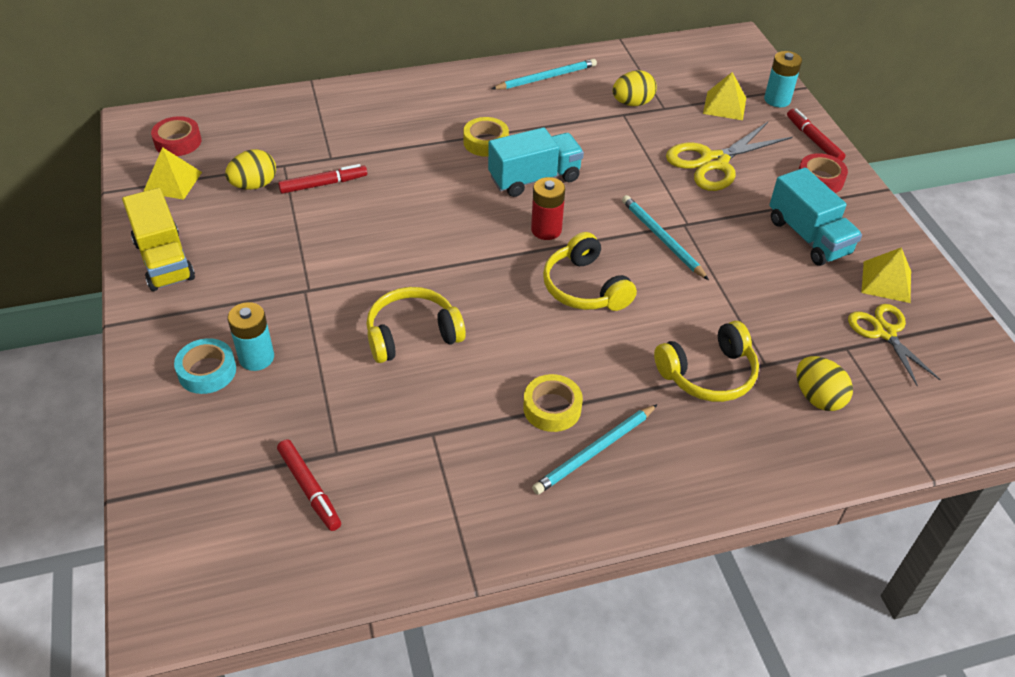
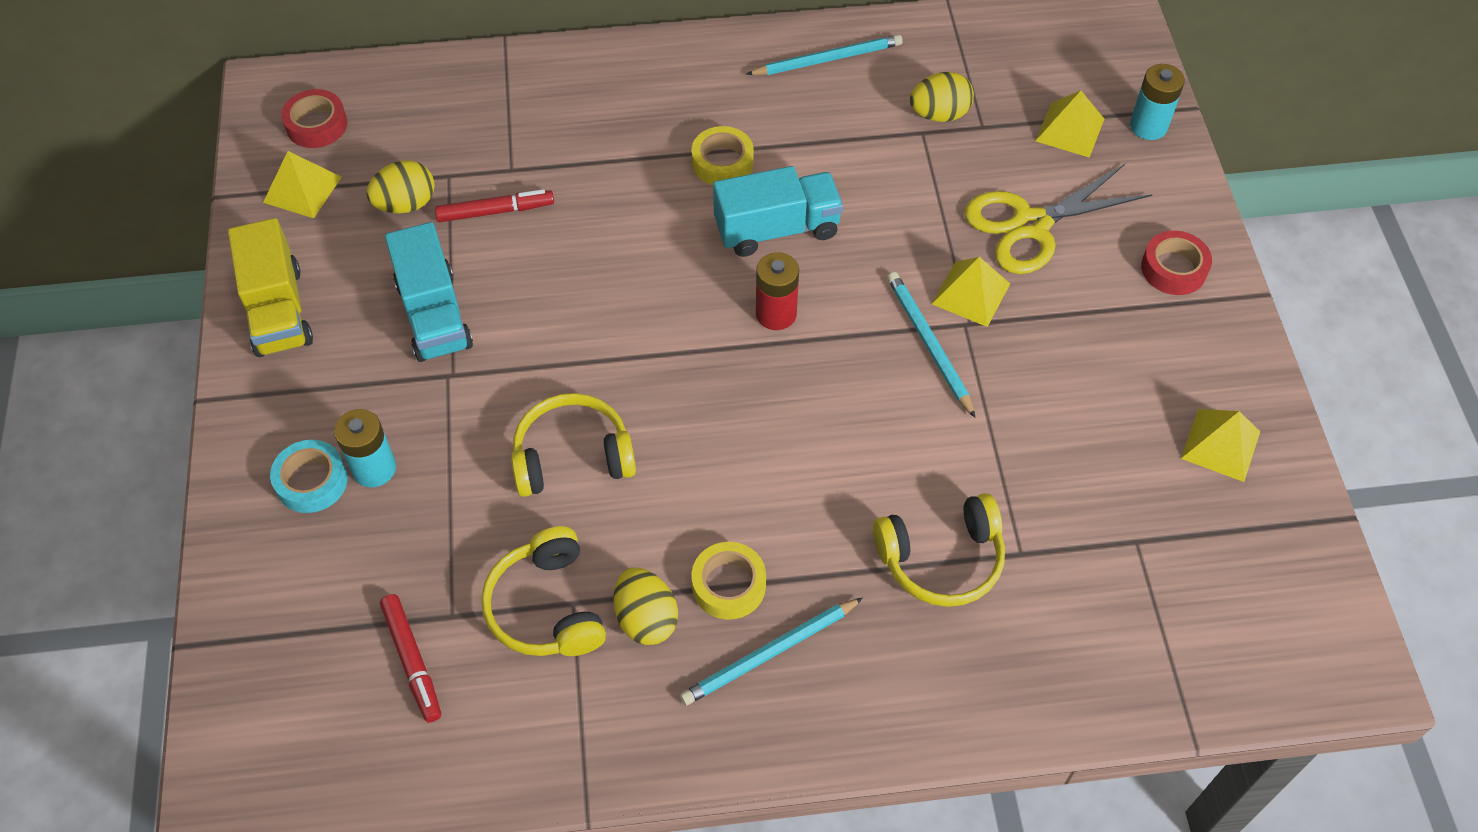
camera: 10 degrees right, 10 degrees up
(585, 287) = (808, 410): yellow headphones -> yellow headphones (546, 607)
(683, 206) = (971, 293): none -> yellow pyramid
(808, 237) = (1131, 361): turquoise truck -> turquoise truck (434, 315)
(813, 140) = (1182, 201): red marker -> none
(817, 397) = (1077, 611): yellow egg -> yellow egg (646, 619)
(884, 332) = (1195, 524): yellow scissors -> none

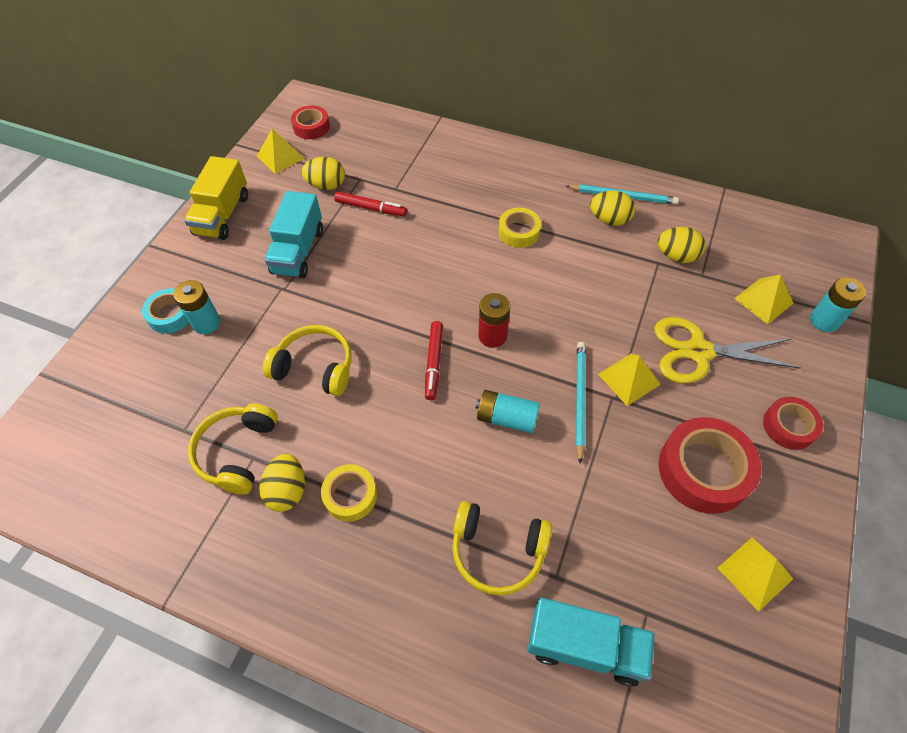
camera: 30 degrees right, 0 degrees up
(412, 661) = (144, 446): red marker -> red marker (433, 363)
(770, 653) = (346, 555): turquoise pencil -> none
(777, 229) = (526, 284): turquoise truck -> turquoise truck (585, 646)
(829, 99) = (609, 220): none -> yellow egg
(857, 406) = (506, 418): none -> turquoise battery
(1111, 360) = (704, 470): none -> red tape

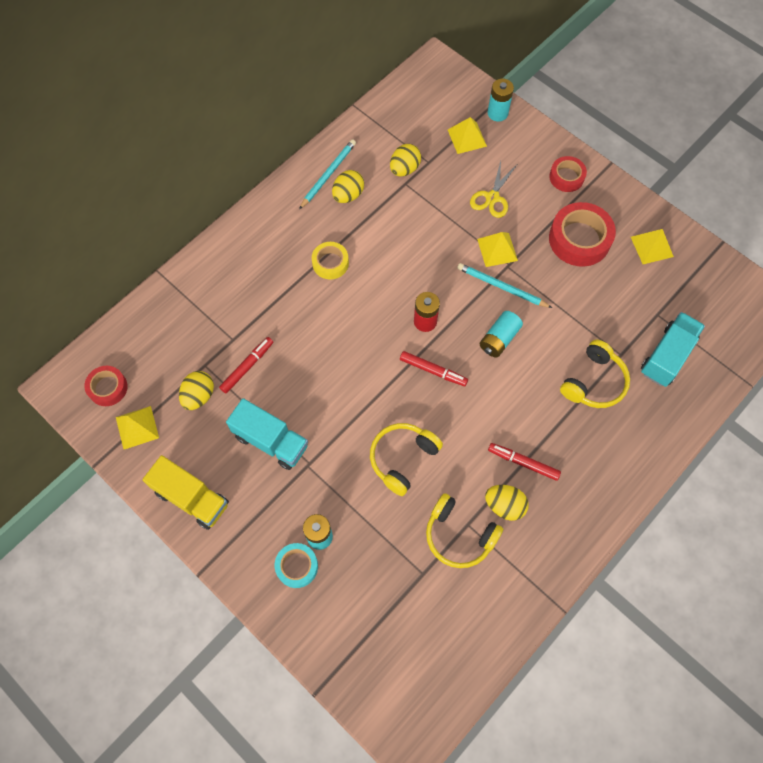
camera: 70 degrees left, 10 degrees up
(350, 495) = (523, 463): yellow tape -> red marker
(699, 352) = (492, 197): yellow scissors -> yellow scissors, size x0.66

